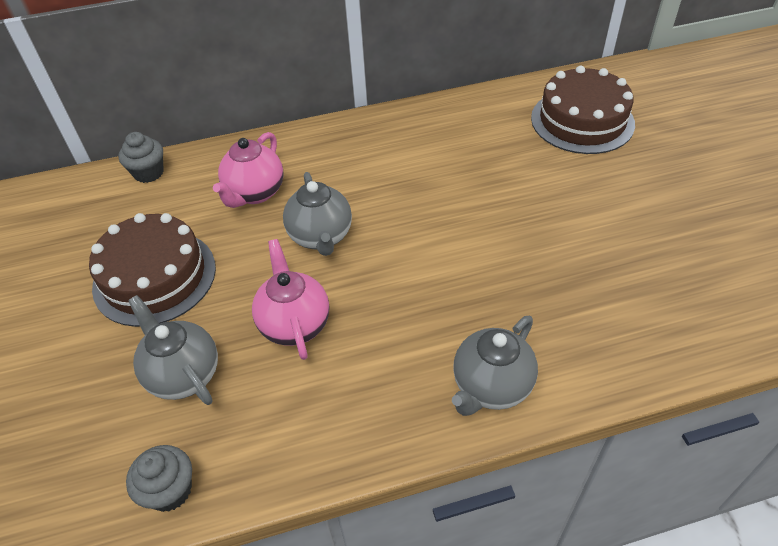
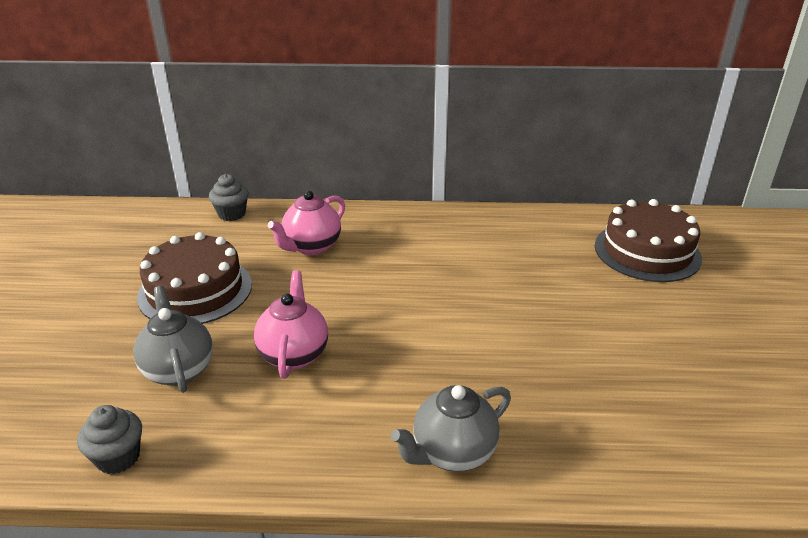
camera: 15 degrees right, 15 degrees down
(321, 237) = (352, 292): grey teapot -> none

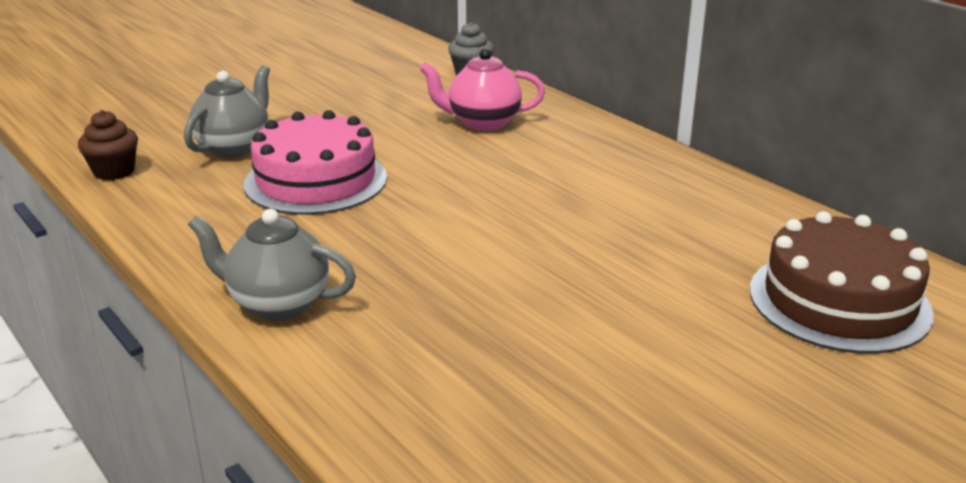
camera: 50 degrees right, 5 degrees down
(118, 457) = (114, 171): grey cupcake -> brown cupcake
(195, 290) = (340, 109): brown cake -> none
(294, 354) = (316, 180): pink teapot -> pink cake

